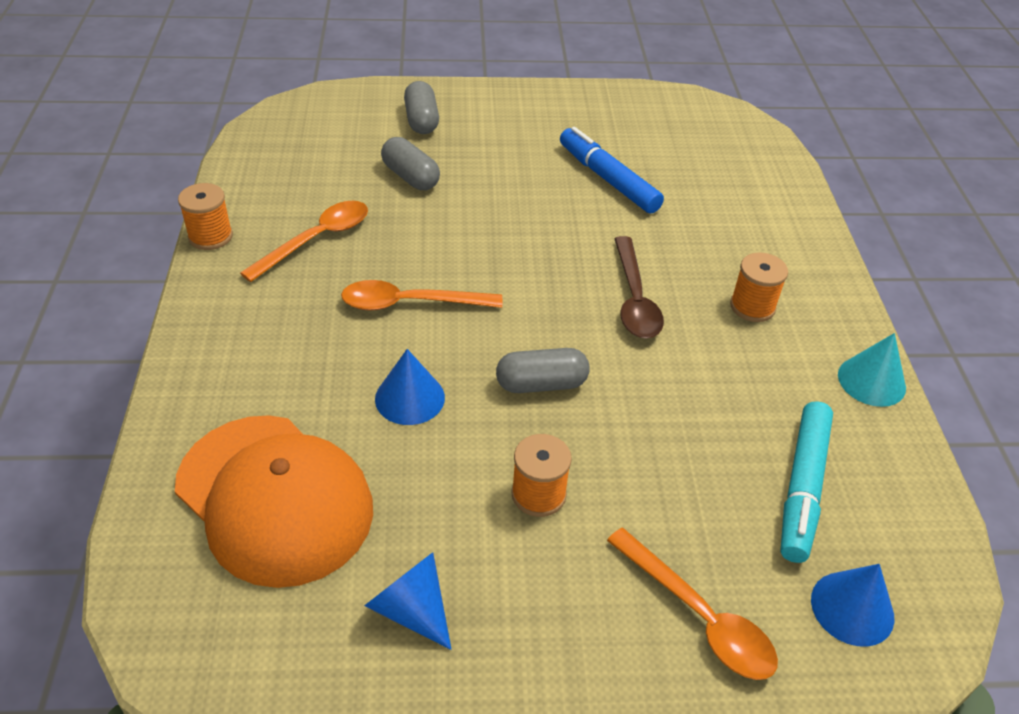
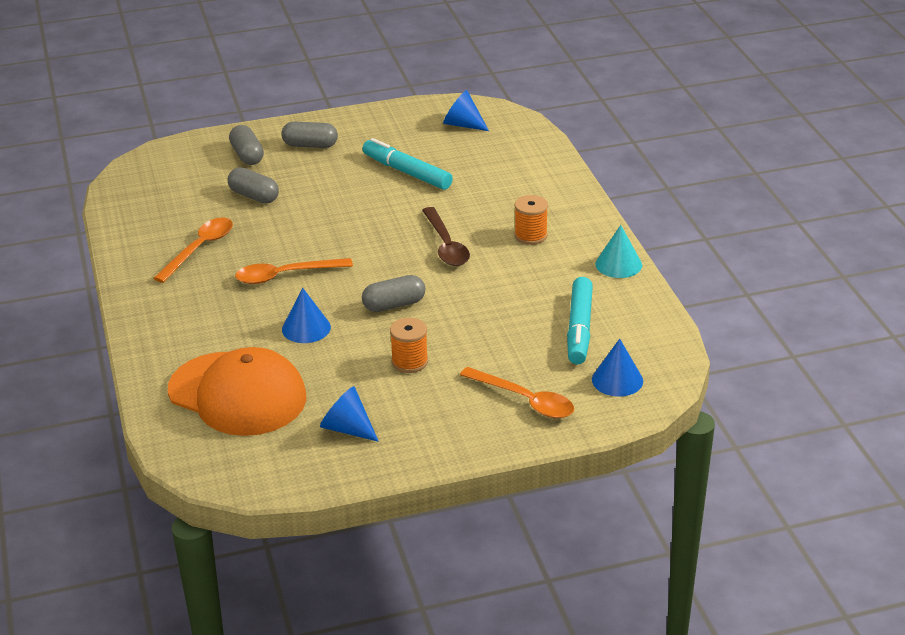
camera: 10 degrees left, 10 degrees down
(210, 236) = (118, 260): orange spool -> none
(500, 121) = (310, 145): none -> grey capsule
(608, 179) = (407, 172): blue marker -> turquoise marker
(691, 127) = (462, 124): none -> blue cone

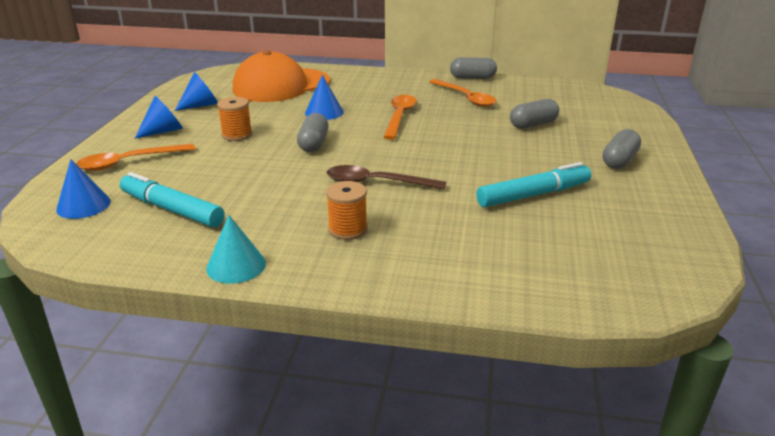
camera: 115 degrees right, 5 degrees down
(247, 155) = (611, 133): grey capsule -> grey capsule (472, 78)
(462, 124) = (637, 255): blue cone -> blue cone (163, 131)

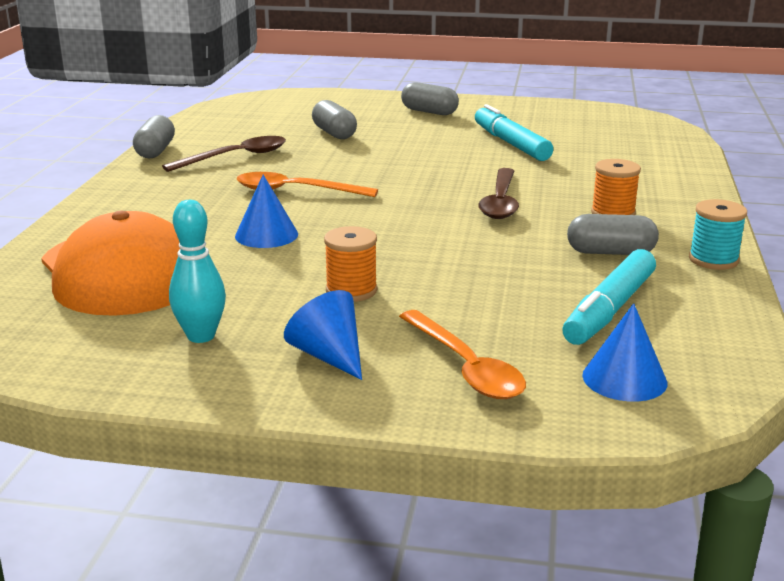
camera: 90 degrees left, 5 degrees down
(201, 105) = (201, 336): blue cone -> turquoise bowling pin
(236, 265) = (713, 260): turquoise cone -> turquoise spool
(313, 144) = (388, 237): grey capsule -> grey capsule (610, 252)
(465, 98) = (235, 157): orange spoon -> brown spoon

